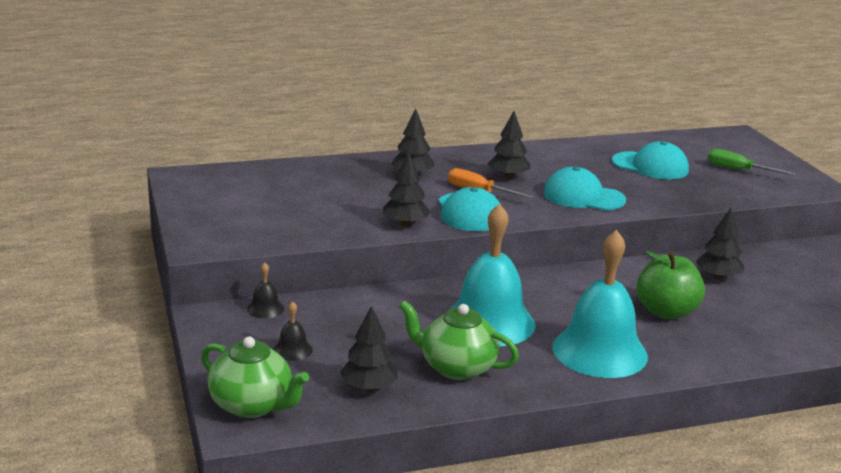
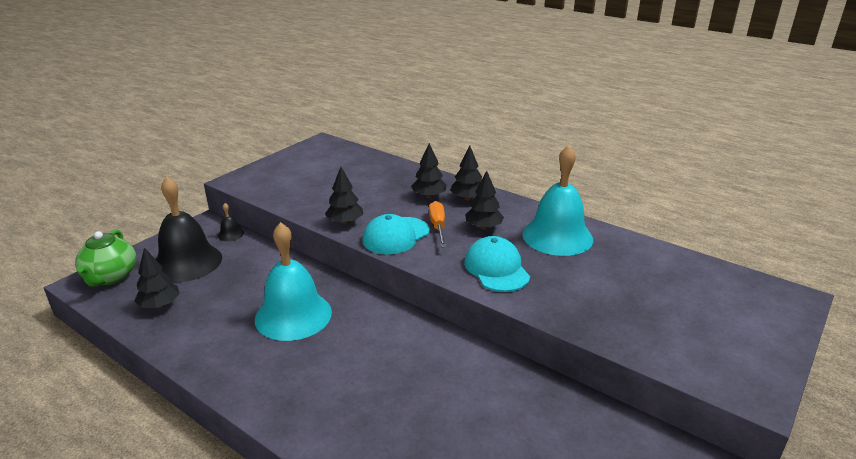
camera: 55 degrees right, 5 degrees up
(292, 350) = (187, 262): black bell -> black bell, size x2.46
(456, 367) = (213, 327): green teapot -> none
(599, 351) = (295, 382): turquoise bell -> turquoise bell (557, 236)
(650, 166) = (617, 277): turquoise cap -> none
(666, 312) = (403, 394): green apple -> none
(717, 277) = (511, 402): black tree -> black tree (467, 198)
(738, 170) = (698, 326): green screwdriver -> none

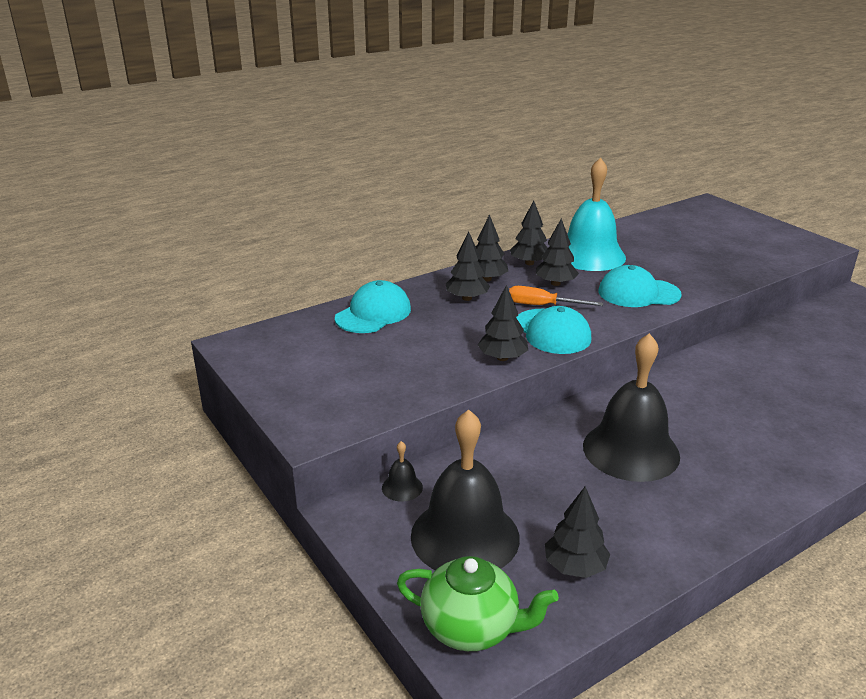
camera: 70 degrees left, 0 degrees up
(293, 315) = (631, 450): turquoise bell -> black bell
(383, 170) = (373, 313): none -> turquoise cap
(513, 211) = (529, 263): none -> black tree

